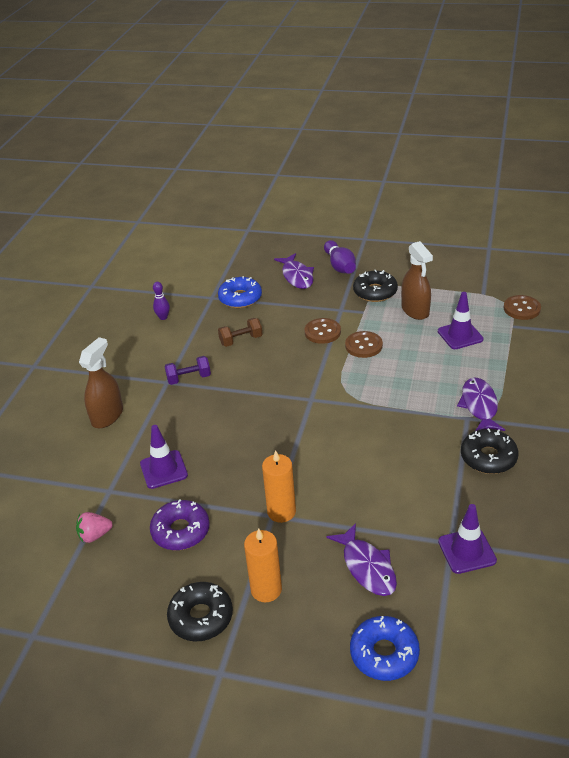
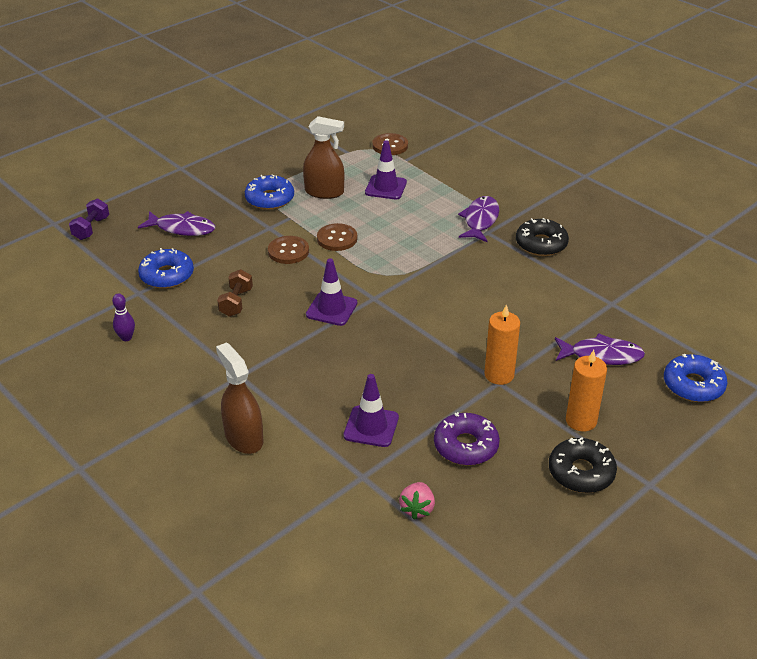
camera: 60 degrees left, 0 degrees up
(189, 378) = (253, 359): purple dumbbell -> purple dumbbell (91, 228)
(340, 266) = (203, 199): purple bowling pin -> none
(375, 292) = (270, 199): black donut -> blue donut
(467, 551) = (626, 300): purple traffic cone -> purple traffic cone (331, 309)
(479, 406) = (480, 220): purple fish -> purple fish turned 75 degrees clockwise

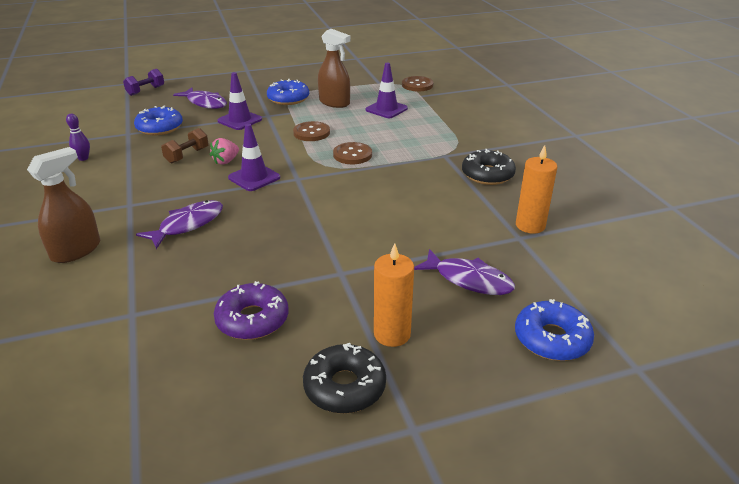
camera: 25 degrees right, 5 degrees down
(244, 438) = (76, 250): brown spray bottle -> brown spray bottle turned 45 degrees clockwise
(288, 251) = (265, 132): brown button -> brown button (352, 155)
(371, 426) = (186, 274): purple traffic cone -> purple traffic cone (240, 120)
(417, 509) = (146, 362): pink strawberry -> pink strawberry (226, 161)
(480, 220) = (446, 146): purple fish -> purple fish (188, 225)
(499, 375) = (347, 267): orange candle -> orange candle (530, 225)

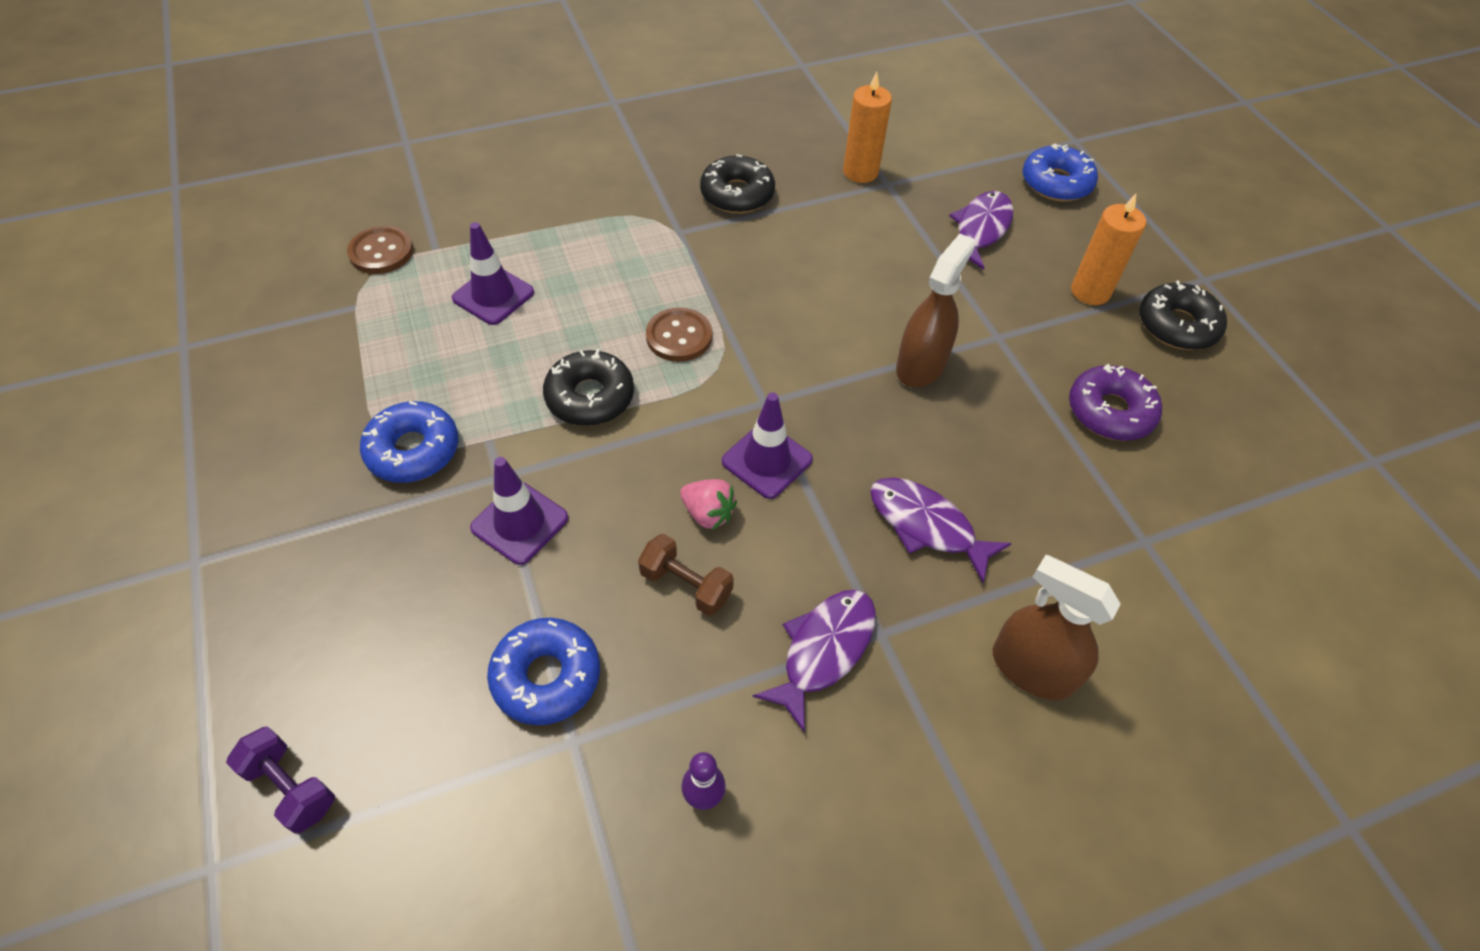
camera: 95 degrees left, 20 degrees up
(205, 103) = (410, 612): purple fish -> purple fish (824, 650)
(311, 133) = (590, 397): brown button -> black donut
(334, 102) = (448, 372): brown spray bottle -> brown spray bottle (921, 365)

